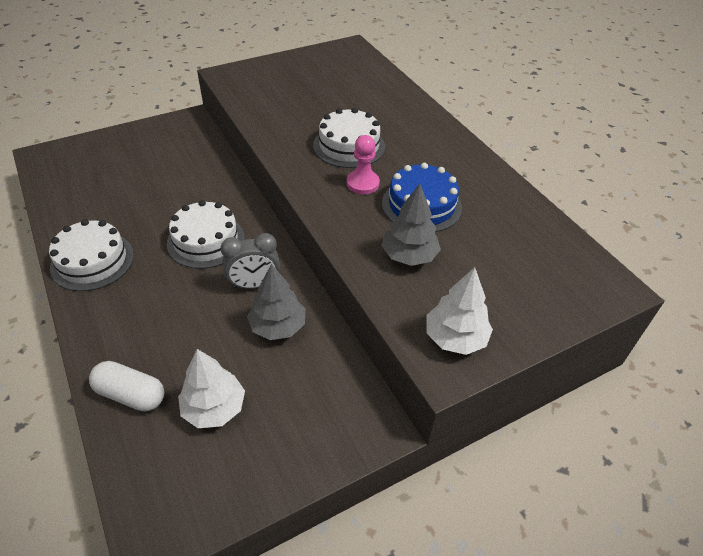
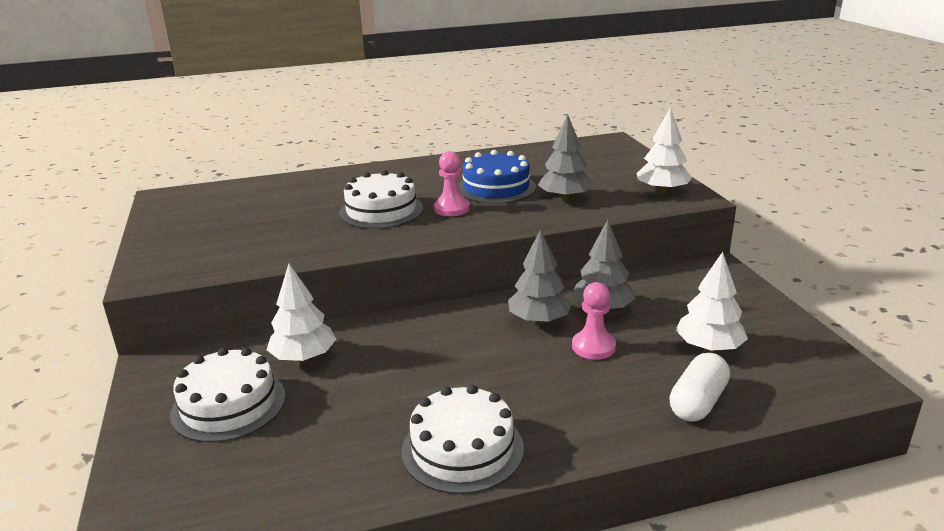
camera: 75 degrees left, 20 degrees down
(198, 173) = (304, 357): none -> white tree
(206, 240) = (453, 352): white cake -> white cake (229, 405)
(214, 322) = (593, 347): none -> pink pawn
(254, 285) = (539, 320): grey clock -> grey tree

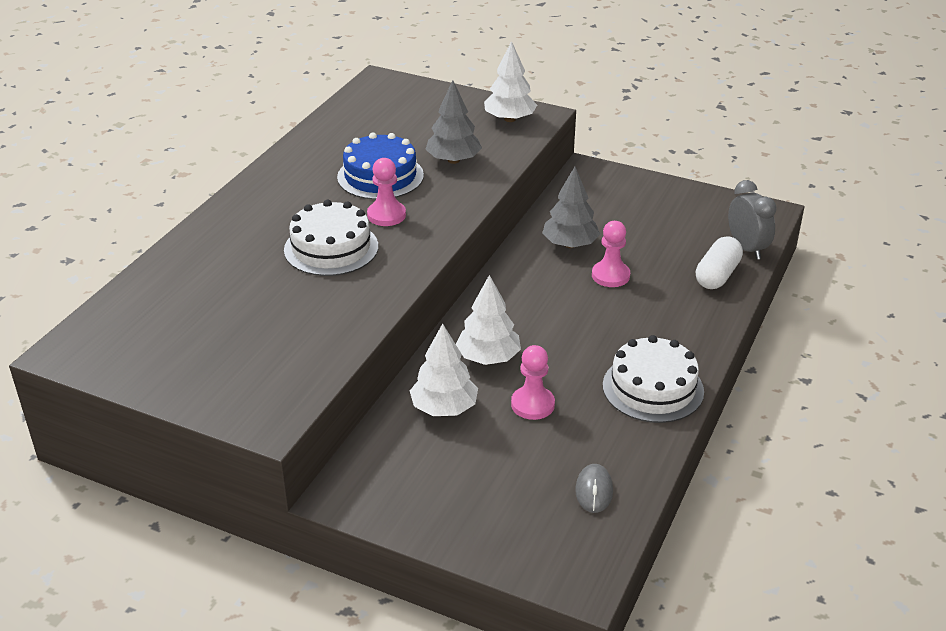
camera: 50 degrees left, 10 degrees up
(229, 405) = (463, 472): white cake -> none
(267, 487) = (594, 491): none -> grey mouse
(356, 395) = (532, 404): none -> pink pawn
(539, 320) = (547, 277): grey tree -> none
(698, 402) = (717, 275): white capsule -> white capsule turned 45 degrees clockwise
(709, 347) = (671, 235): white tree -> white tree (488, 358)
(774, 399) = (747, 248): none -> grey clock

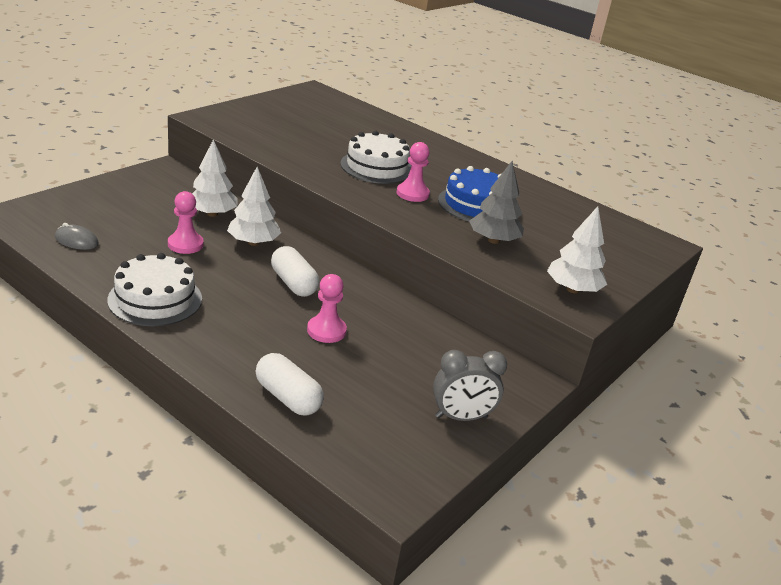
camera: 100 degrees right, 5 degrees down
(548, 311) = (293, 283): none -> white capsule
(570, 244) = (390, 324): grey tree -> none
(747, 248) = (325, 441): grey clock -> grey clock (461, 417)

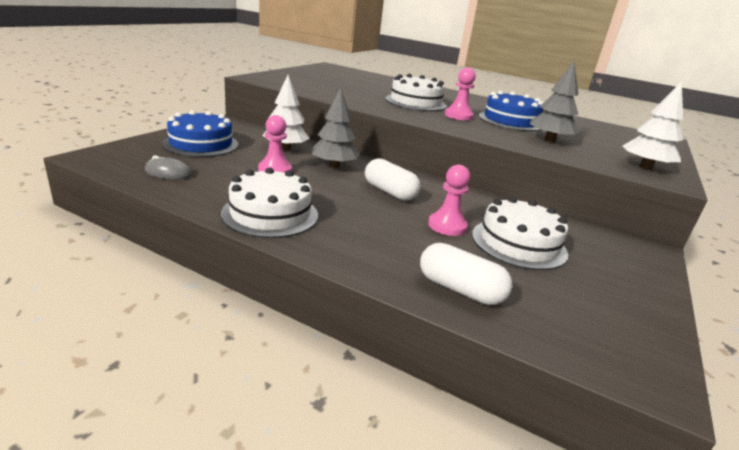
camera: 10 degrees left, 5 degrees down
(123, 202) = (201, 144): none -> blue cake
(253, 242) = (334, 165): white tree -> grey tree
(388, 358) = (518, 243): none -> white cake
(461, 417) = (627, 287): grey clock -> none

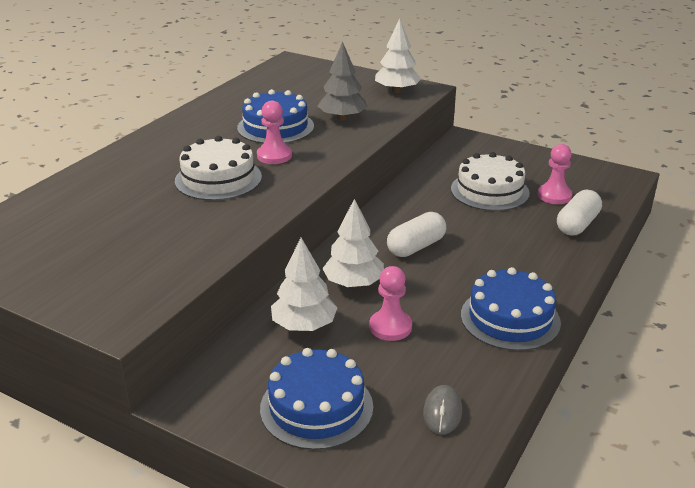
camera: 85 degrees left, 5 degrees up
(270, 214) = (510, 318): white cake -> blue cake
(334, 165) = (354, 283): grey tree -> white tree
(447, 226) = (477, 220): pink pawn -> pink pawn (554, 195)

